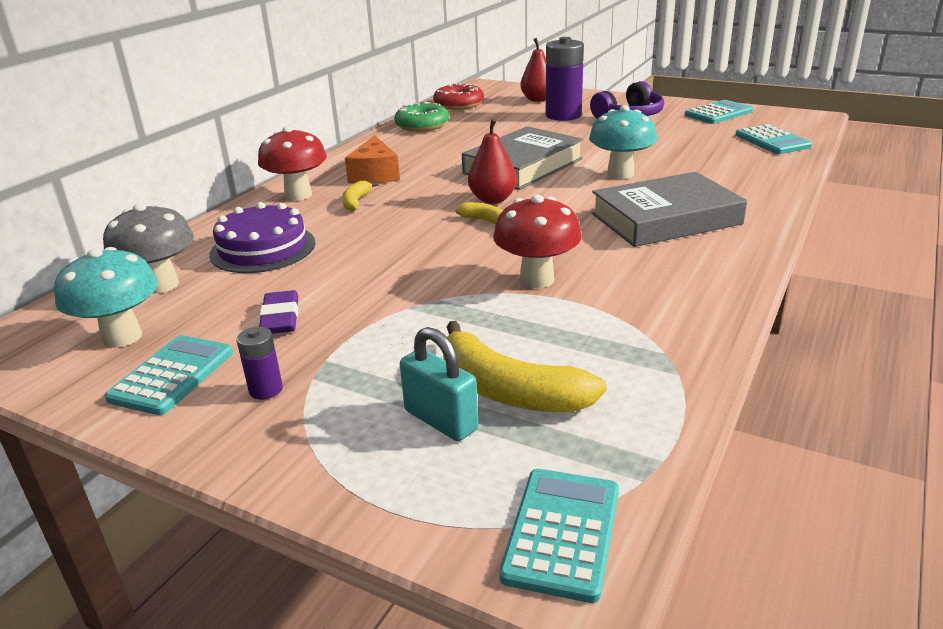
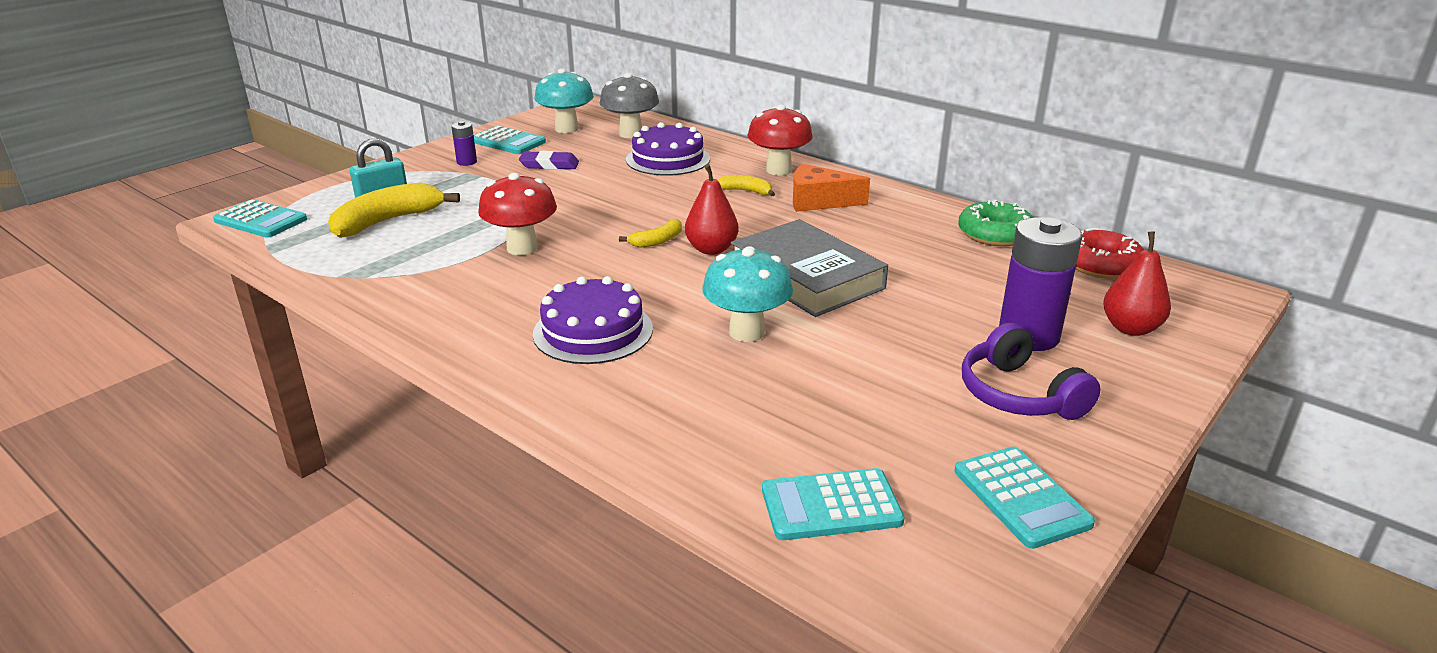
camera: 100 degrees right, 0 degrees up
(665, 219) = (593, 331): grey book -> purple cake

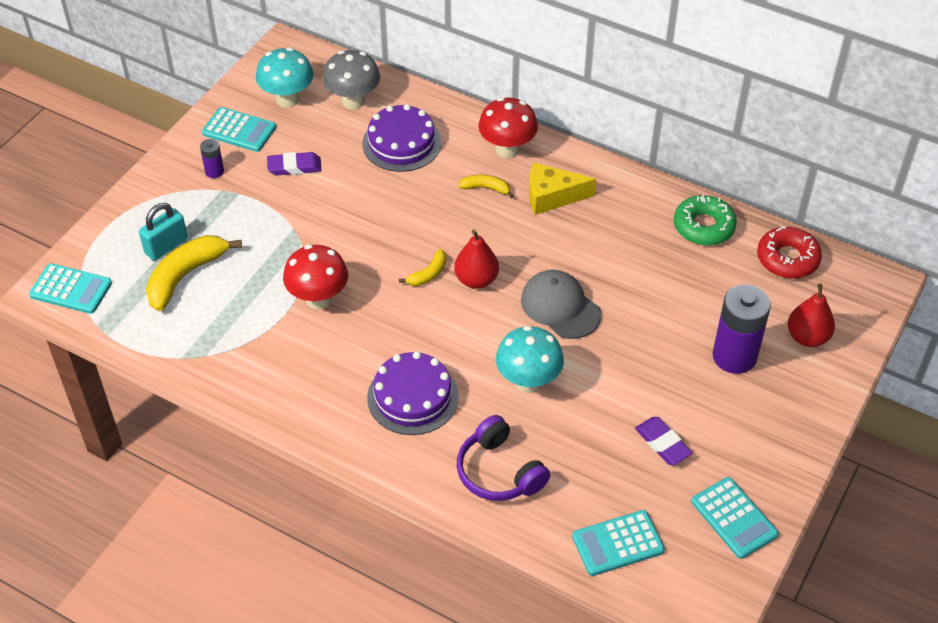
camera: 10 degrees left, 20 degrees up
(806, 277) = (560, 307): grey book -> grey cap
(819, 201) = (552, 196): orange cheese -> yellow cheese
(918, 406) = (662, 443): none -> purple eraser
(1019, 394) = (729, 422): purple headphones -> purple headphones (499, 472)

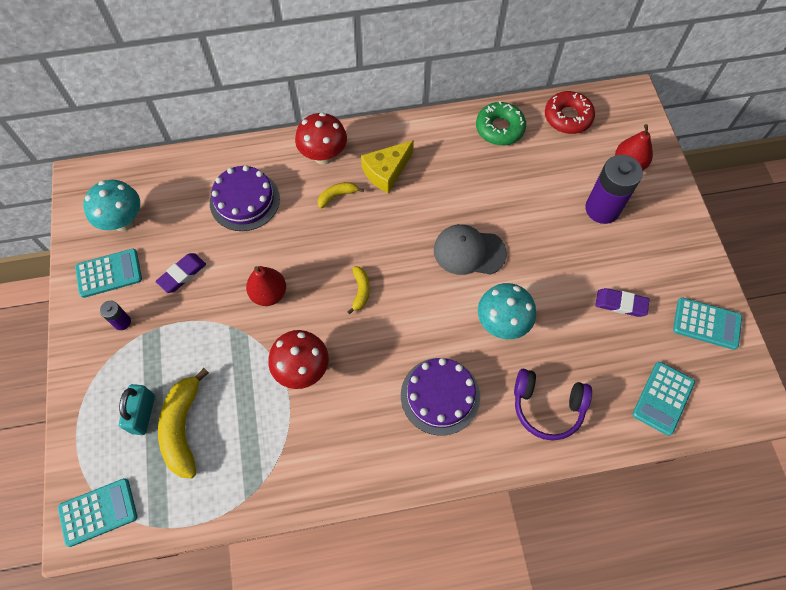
camera: 40 degrees left, 15 degrees up
(353, 101) = (176, 190): grey mushroom -> none
(476, 279) = (396, 271): red pear -> red pear (269, 294)

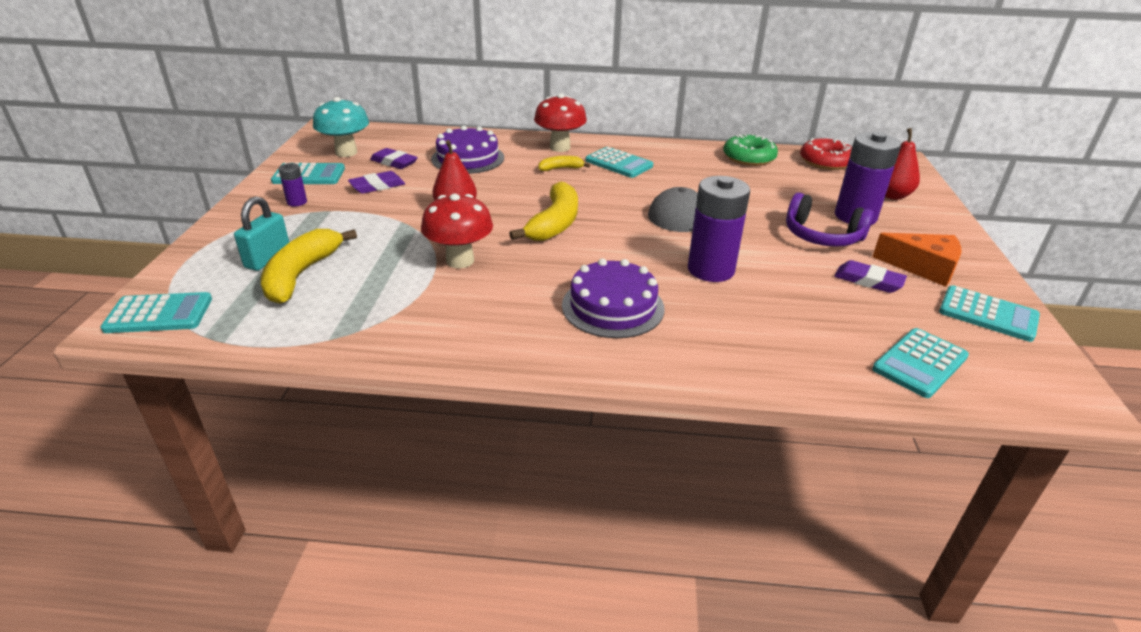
camera: 15 degrees right, 30 degrees down
(178, 227) = (394, 162): none -> purple eraser
(360, 291) = (555, 223): yellow banana -> yellow banana, size x1.94
(386, 172) = (619, 163): yellow cheese -> turquoise calculator
(502, 324) = (710, 270): turquoise mushroom -> purple battery
(547, 407) = (751, 340): purple headphones -> purple headphones (822, 236)
(659, 273) = (923, 268): none -> orange cheese

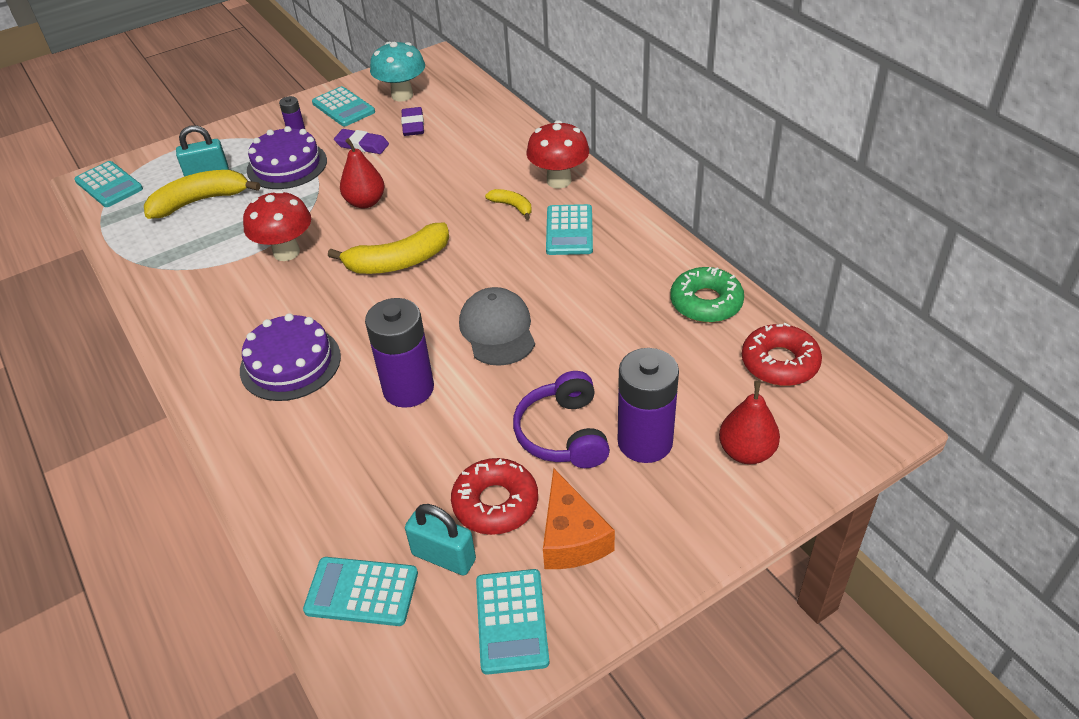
camera: 55 degrees right, 10 degrees up
(468, 158) = (468, 151): purple cake -> purple cake (287, 165)
(868, 281) = (495, 503): purple eraser -> red donut
(907, 317) = (444, 557): none -> turquoise padlock

